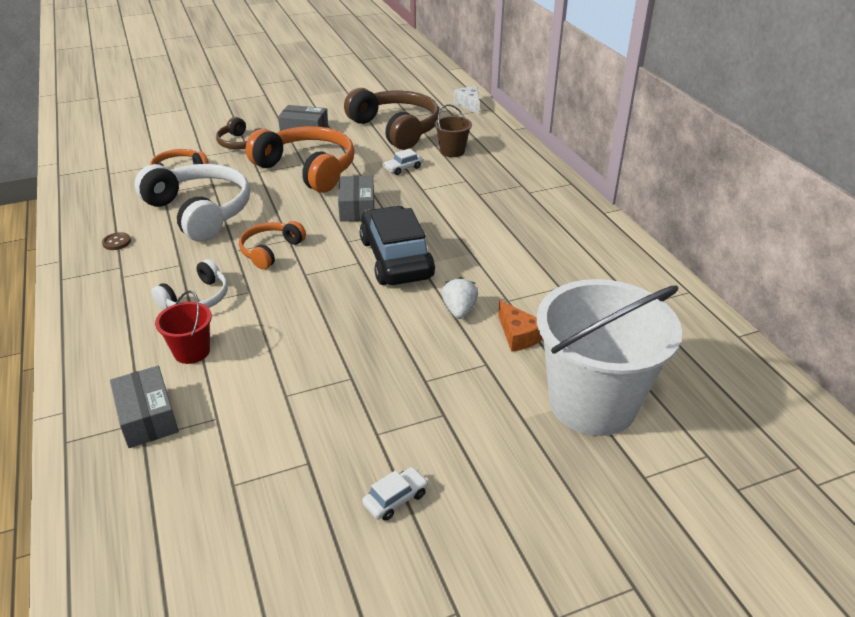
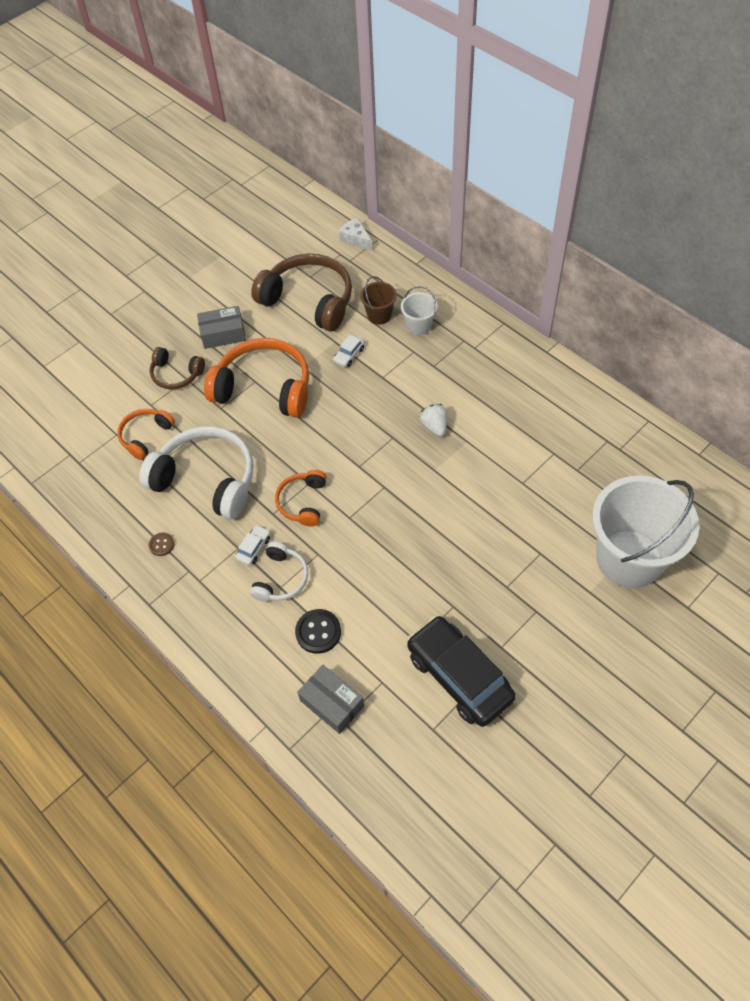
camera: 20 degrees left, 20 degrees up
(192, 351) = (318, 632): red bucket -> black button
(357, 208) = (341, 423): grey box -> none
(396, 258) = (411, 471): black car -> black car (459, 676)
(396, 499) = (544, 692): white car -> white car (254, 548)
(459, 310) = (492, 508): white strawberry -> white strawberry (434, 426)
(484, 166) = (419, 326): none -> white bucket
(518, 335) = (548, 516): orange cheese -> none

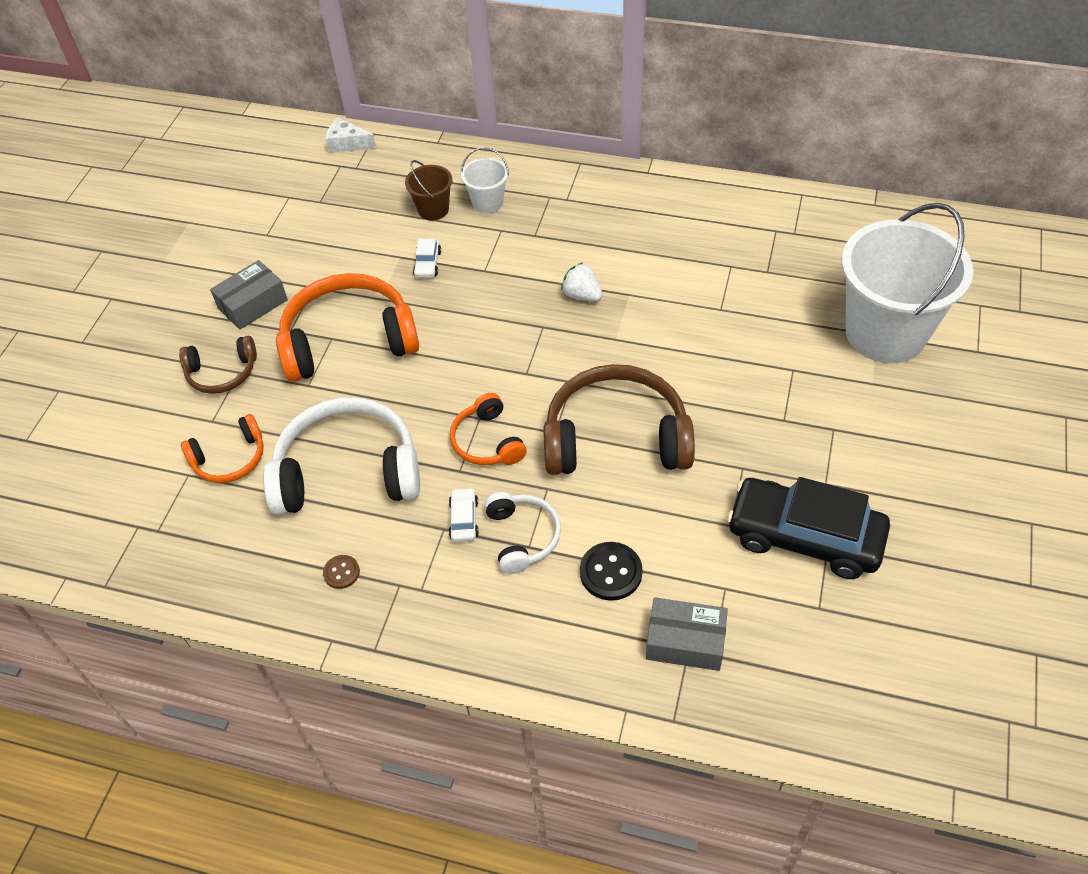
camera: 30 degrees left, 5 degrees down
(145, 436) = (230, 459): orange headphones -> orange headphones turned 120 degrees counterclockwise
(309, 300) = (337, 227): brown headphones -> brown headphones (616, 437)

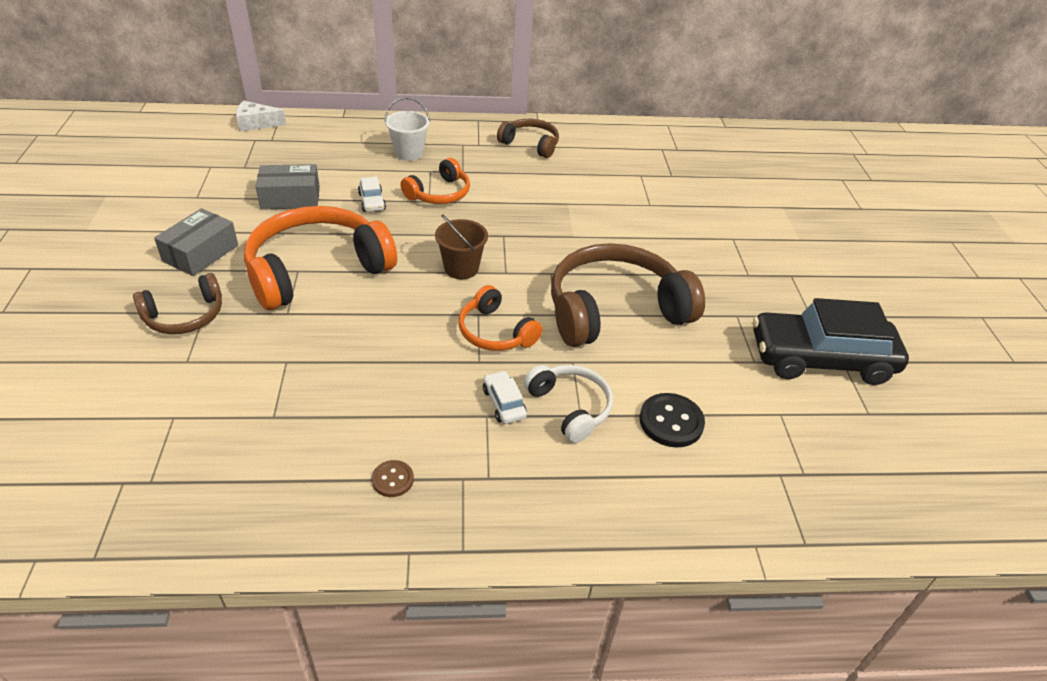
camera: 25 degrees left, 10 degrees down
(230, 459) = (220, 393): orange headphones -> orange headphones (439, 193)
(348, 471) = (361, 382): white headphones -> none
(433, 209) = (360, 162): brown bucket -> brown bucket (461, 268)
(582, 295) = (527, 208): white strawberry -> none
(624, 205) = (530, 144): none -> brown headphones
(685, 642) = (773, 468): grey box -> grey box (290, 198)
(885, 332) = (787, 204): white bucket -> none

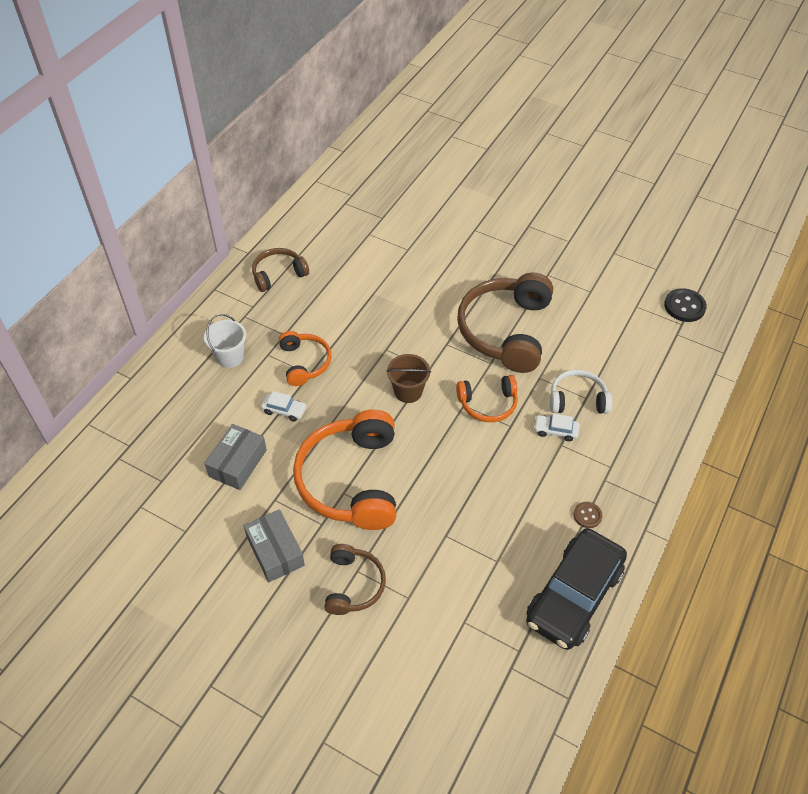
camera: 55 degrees left, 10 degrees up
(256, 124) = (89, 447): white cheese -> none
(671, 422) = (615, 358): black button -> black button (684, 306)
(820, 359) = (606, 261): black car -> black car (574, 595)

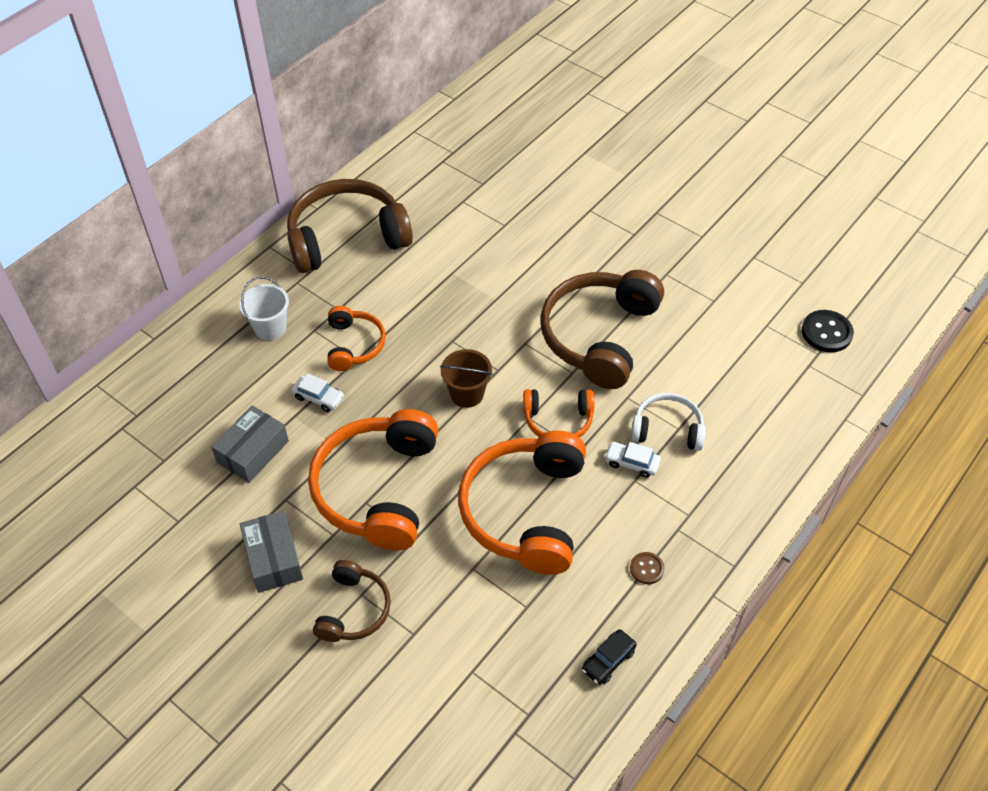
camera: 10 degrees right, 0 degrees up
(278, 274) = (346, 237): brown headphones -> brown headphones, size x1.88
(478, 482) = (525, 511): none -> orange headphones
(574, 595) = (608, 660): black car -> black car, size x0.40

